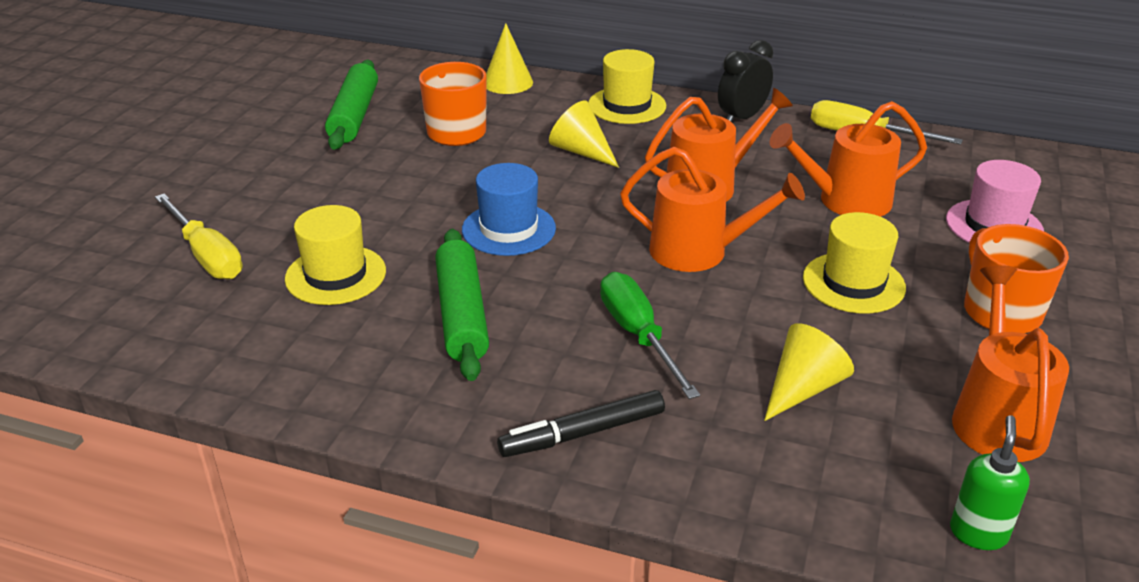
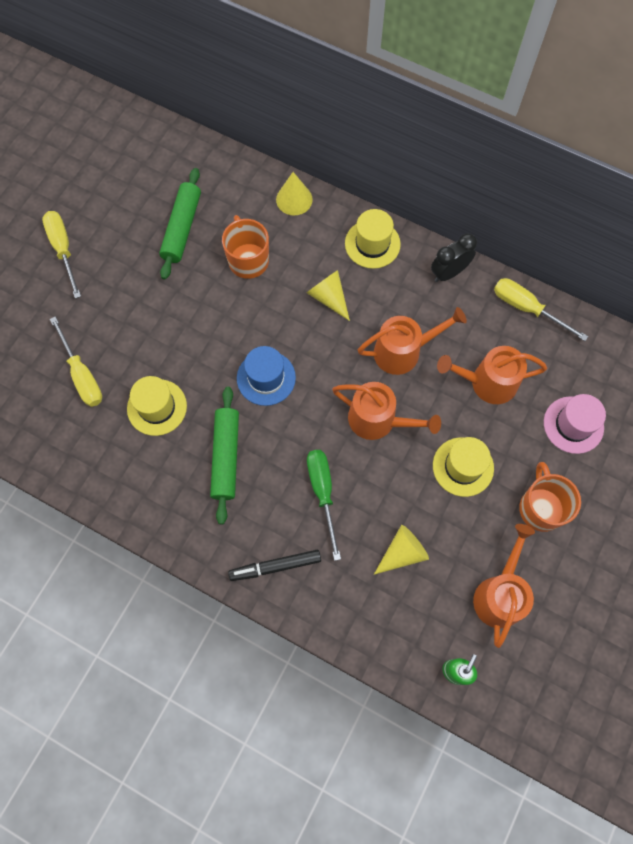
camera: 10 degrees right, 35 degrees up
(177, 146) = (63, 249): none -> yellow screwdriver

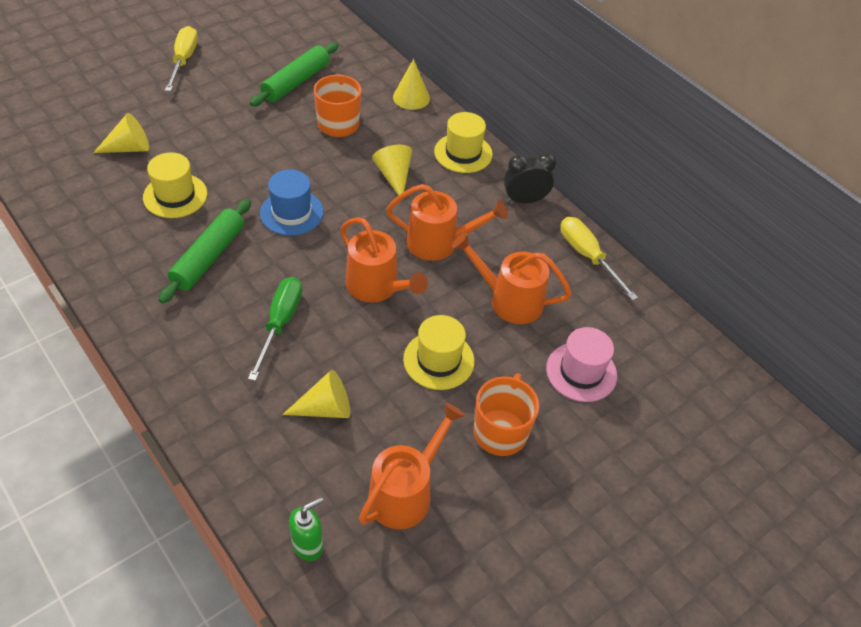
camera: 20 degrees right, 20 degrees down
(82, 375) = (129, 148): yellow screwdriver -> yellow cone
(275, 566) = (188, 365): black marker -> none

